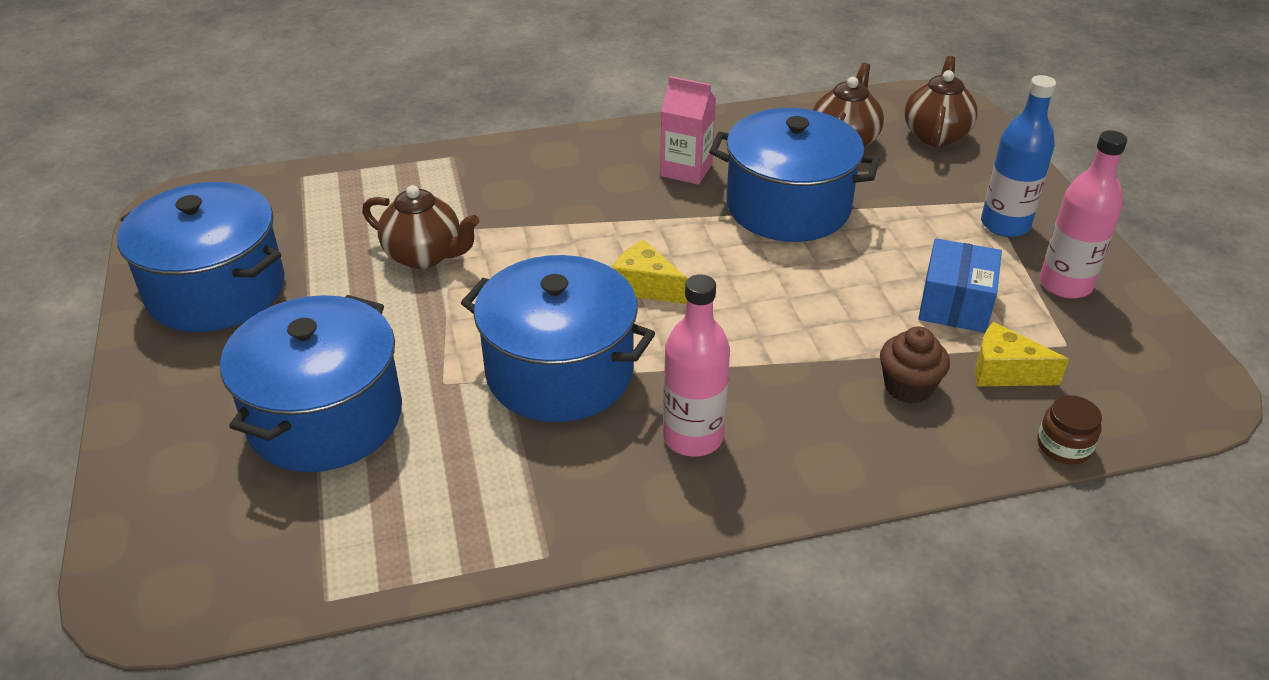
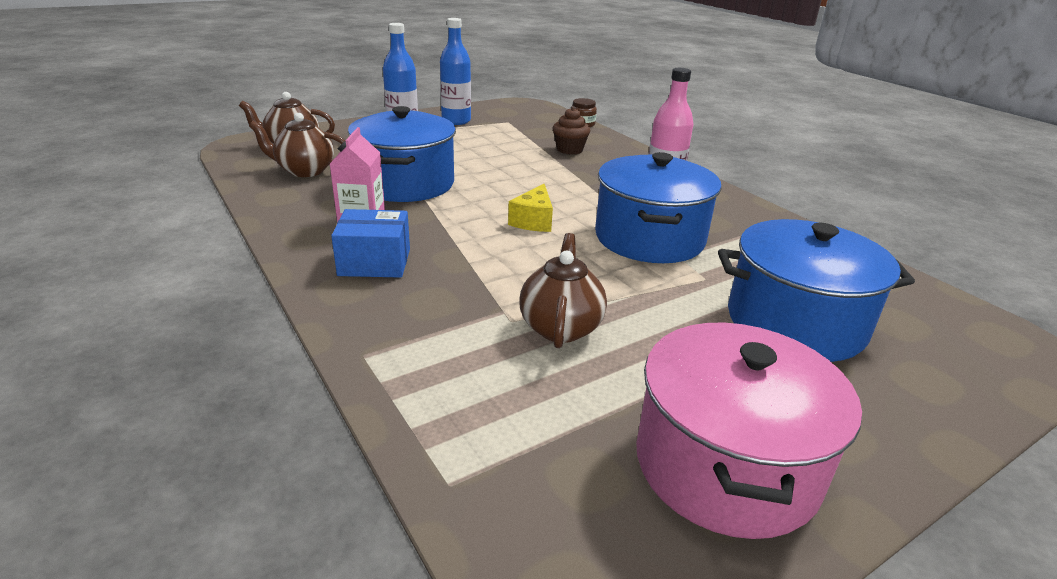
camera: 110 degrees left, 10 degrees down
(216, 290) = (726, 465): blue pot -> pink pot
(955, 304) = (490, 141): blue box -> blue box (374, 262)
(1005, 372) = (539, 132): yellow cheese -> none
(1065, 284) = (456, 121): pink bottle -> blue bottle

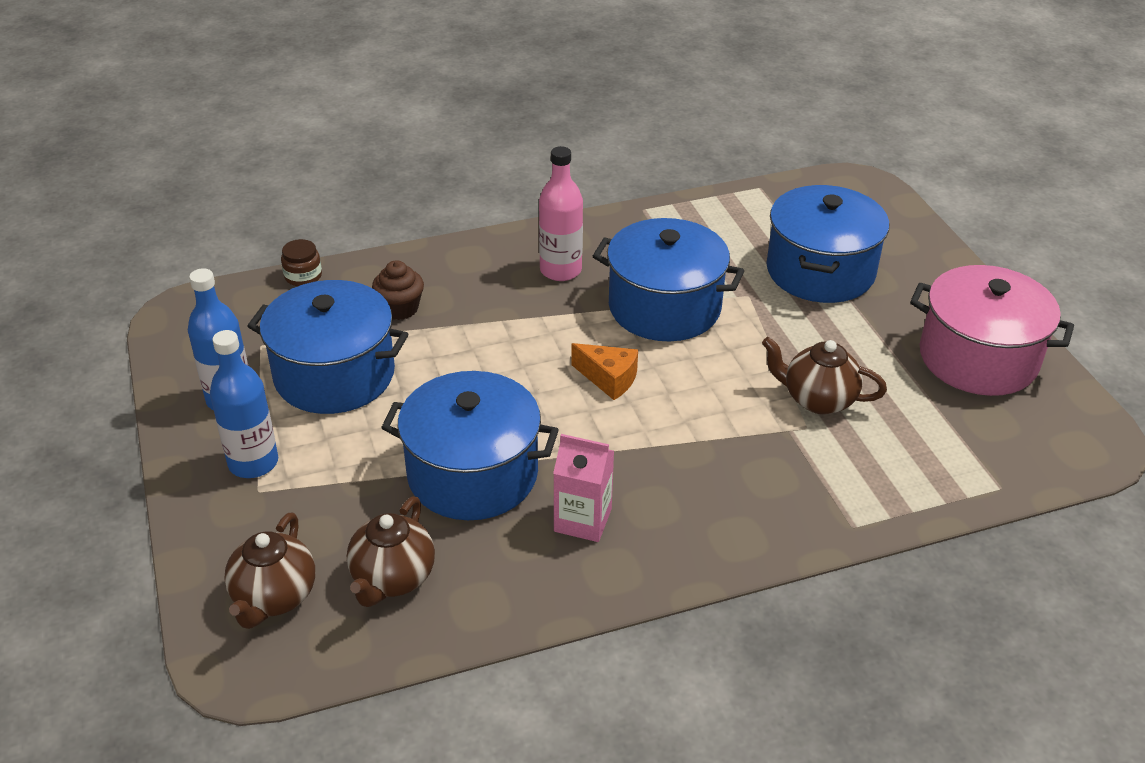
camera: 75 degrees left, 10 degrees up
(374, 262) = (685, 513): blue box -> none
(490, 140) = (334, 375): none -> blue pot
(533, 221) = (609, 379): yellow cheese -> orange cheese

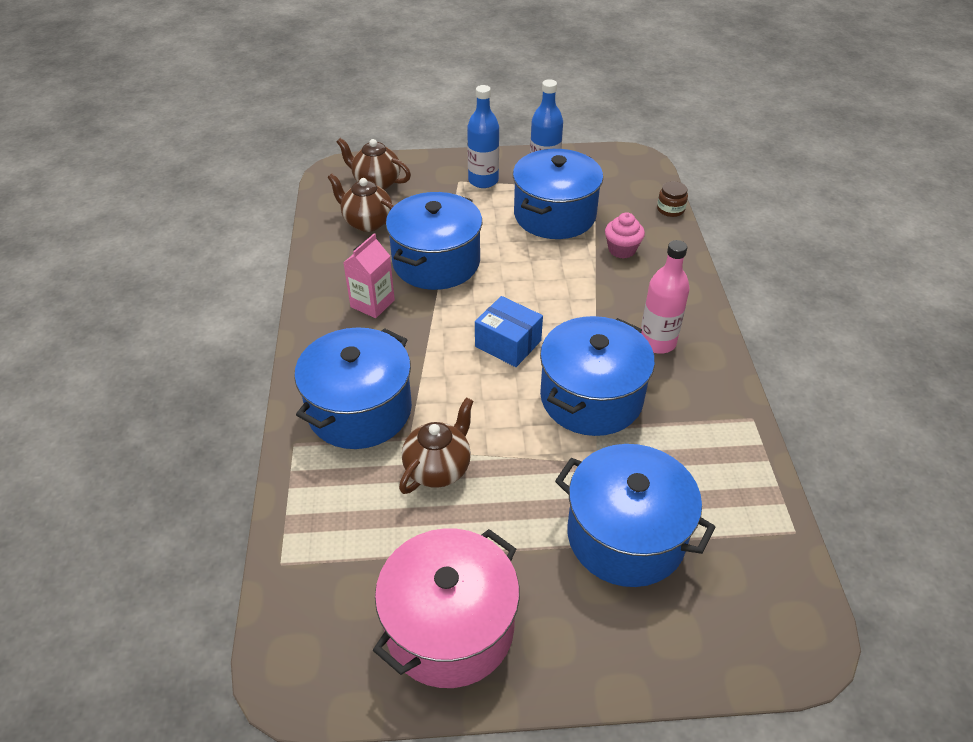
camera: 105 degrees right, 5 degrees up
(400, 308) = (622, 250): brown cupcake -> pink cupcake
(609, 379) = (508, 344): orange cheese -> blue box
(773, 482) = (359, 410): none -> blue pot

